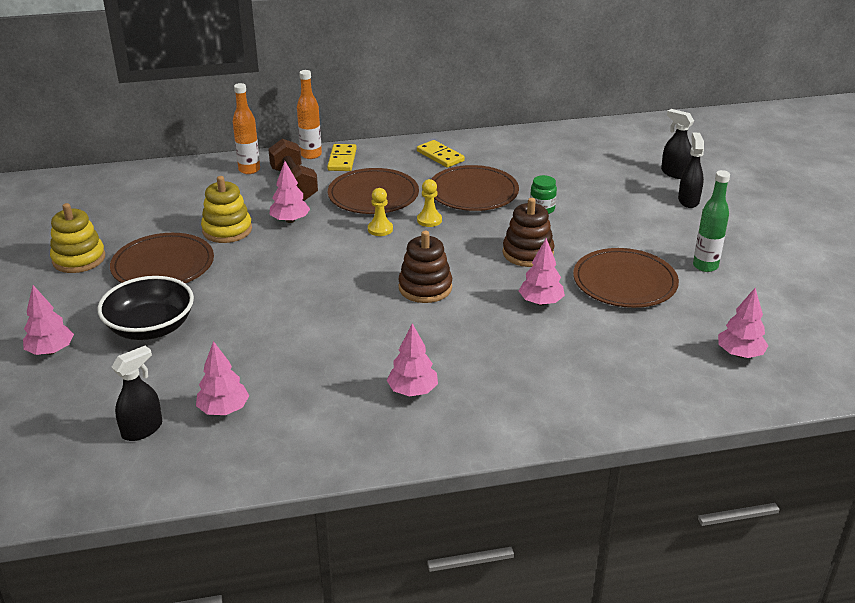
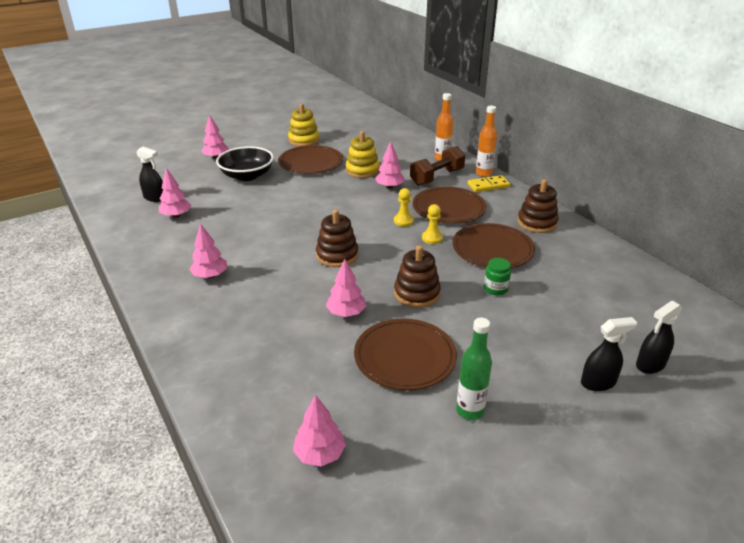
camera: 70 degrees right, 0 degrees up
(440, 156) = (537, 223): yellow domino -> brown stacking toy
(674, 173) = (650, 365): black spray bottle -> black spray bottle turned 150 degrees counterclockwise

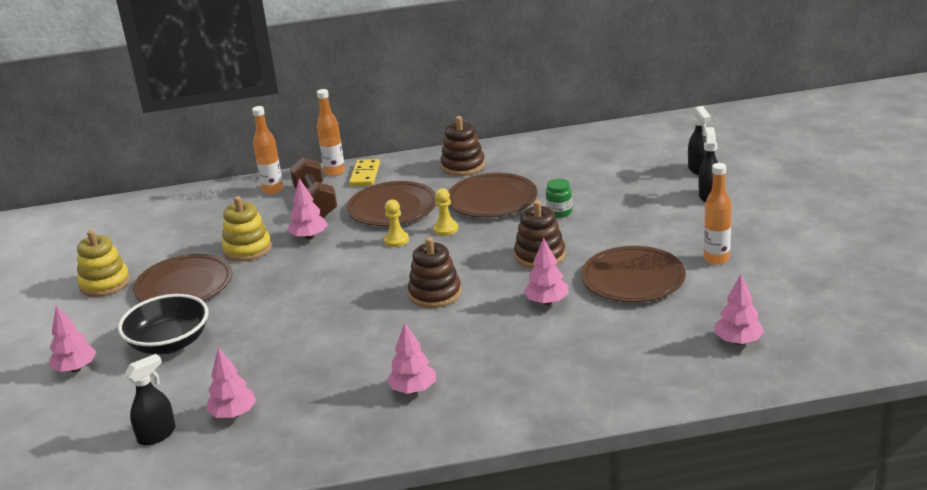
camera: 65 degrees left, 5 degrees down
(470, 411) = (716, 259): green bottle -> orange bottle

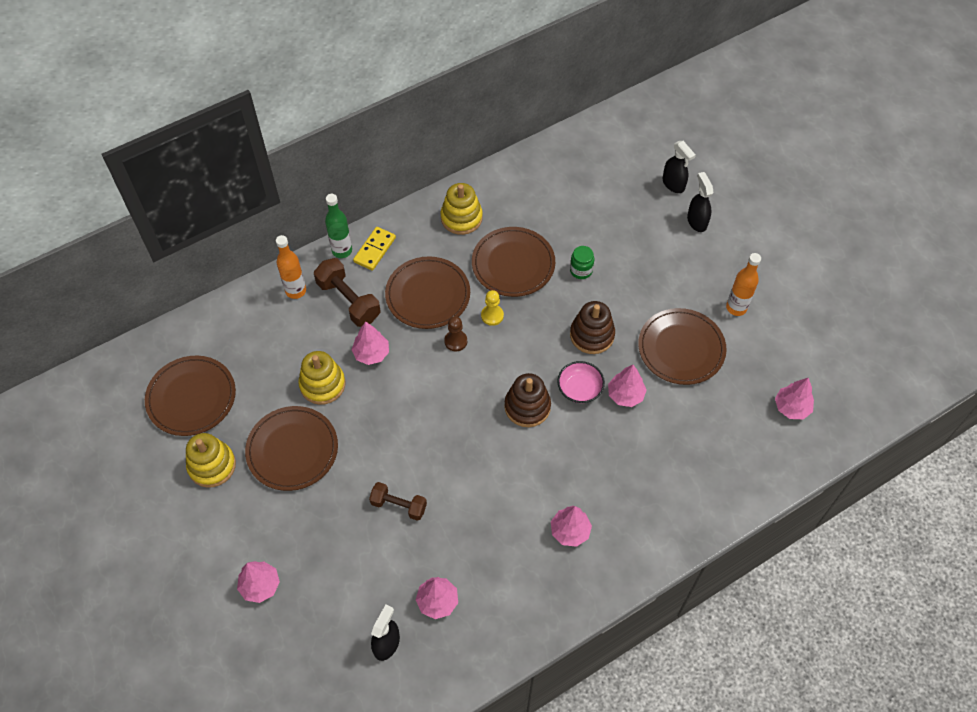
camera: 25 degrees left, 30 degrees up
(126, 239) = (191, 397): none -> brown plate
(169, 343) = (327, 530): black bowl -> none
(251, 339) = (398, 505): none -> brown dumbbell
(334, 172) = (342, 250): orange bottle -> green bottle
(365, 175) = (375, 250): yellow domino -> yellow domino turned 45 degrees clockwise
(396, 240) = (456, 341): yellow pawn -> brown pawn
(463, 166) = (461, 218): brown stacking toy -> yellow stacking toy
(500, 290) = (579, 389): none -> pink bowl

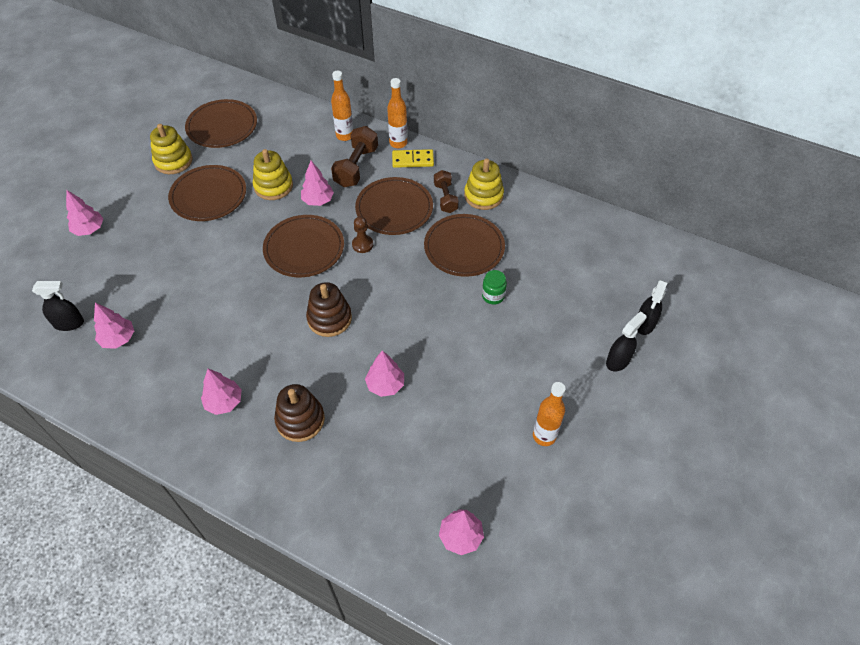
camera: 60 degrees right, 5 degrees down
(342, 250) = (398, 143): green bottle -> orange bottle
(398, 505) = (192, 277): brown dumbbell -> brown dumbbell (445, 198)
(492, 315) = (403, 256): yellow pawn -> none
(579, 389) = (370, 348): pink bowl -> none
(592, 335) = (431, 333): brown stacking toy -> brown stacking toy (300, 420)
(681, 348) = (464, 408): brown plate -> brown plate (304, 248)

